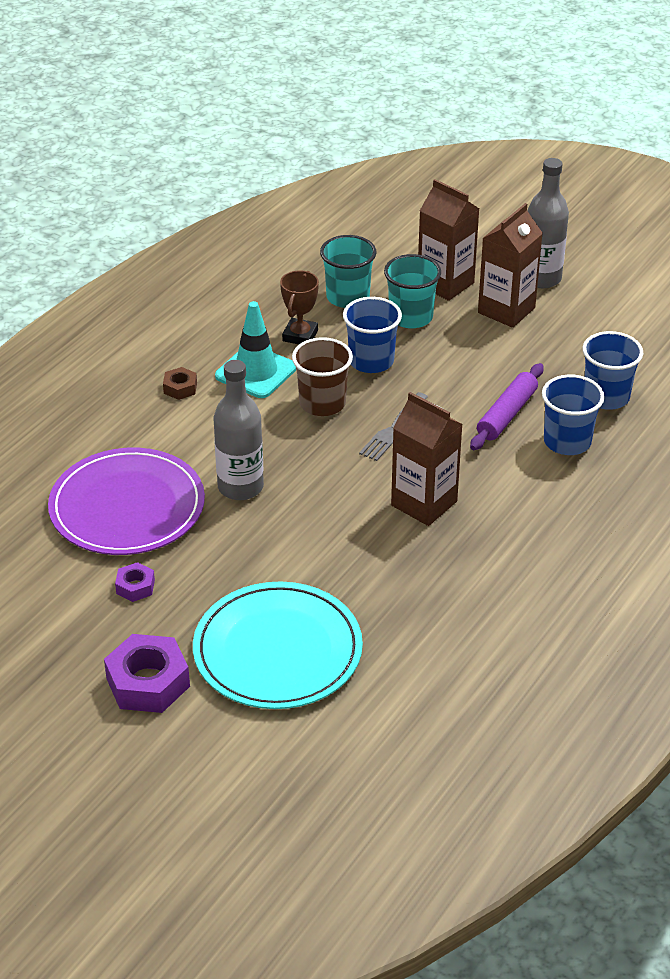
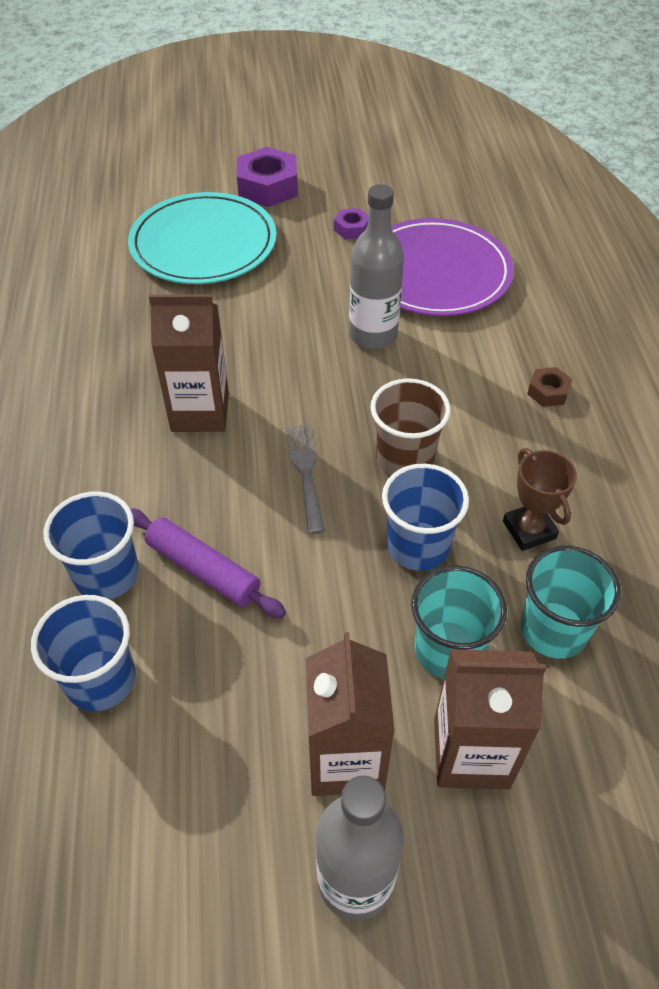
camera: 140 degrees right, 10 degrees up
(256, 372) = (509, 453): turquoise traffic cone -> none
(506, 414) = (203, 569): purple rolling pin -> purple rolling pin turned 45 degrees counterclockwise

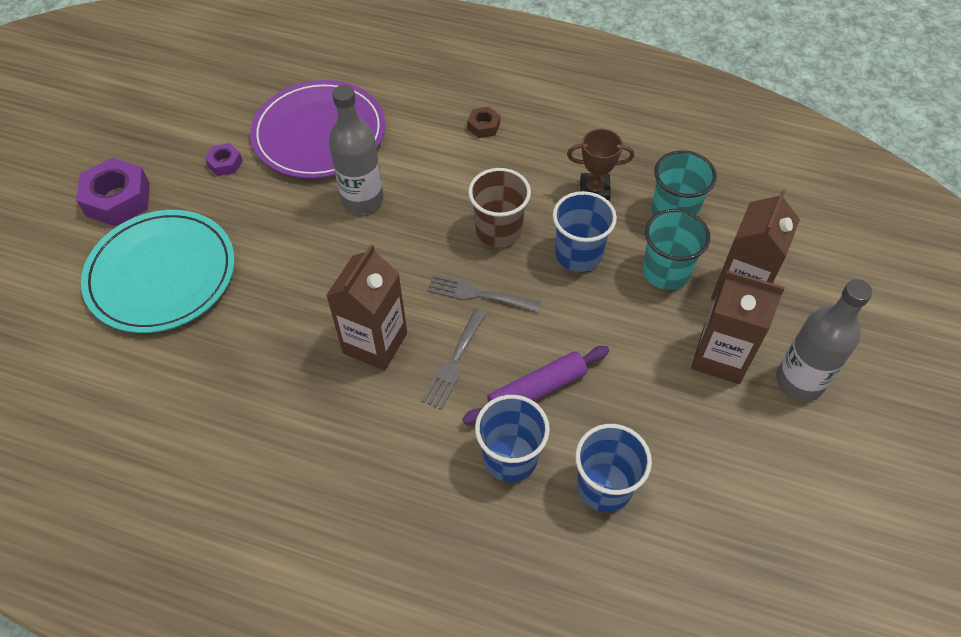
camera: 65 degrees left, 5 degrees up
(207, 483) = (454, 362): none -> grey fork

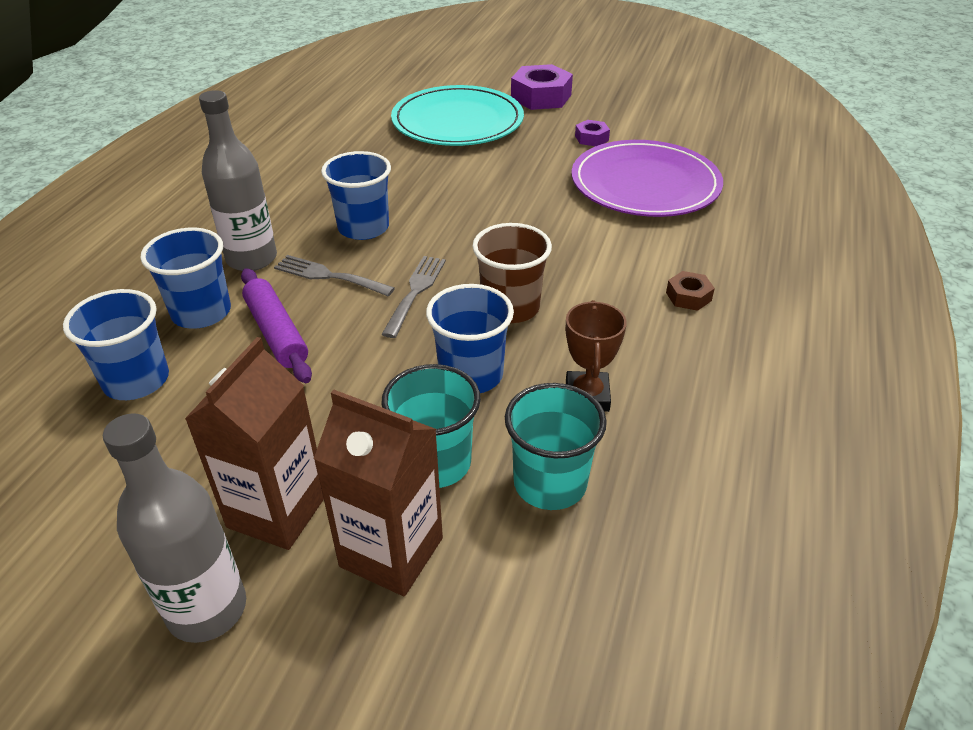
camera: 90 degrees right, 15 degrees down
(362, 199) = (552, 214): grey bottle -> grey bottle (252, 259)
(375, 343) = (363, 228): brown carton -> blue cup

